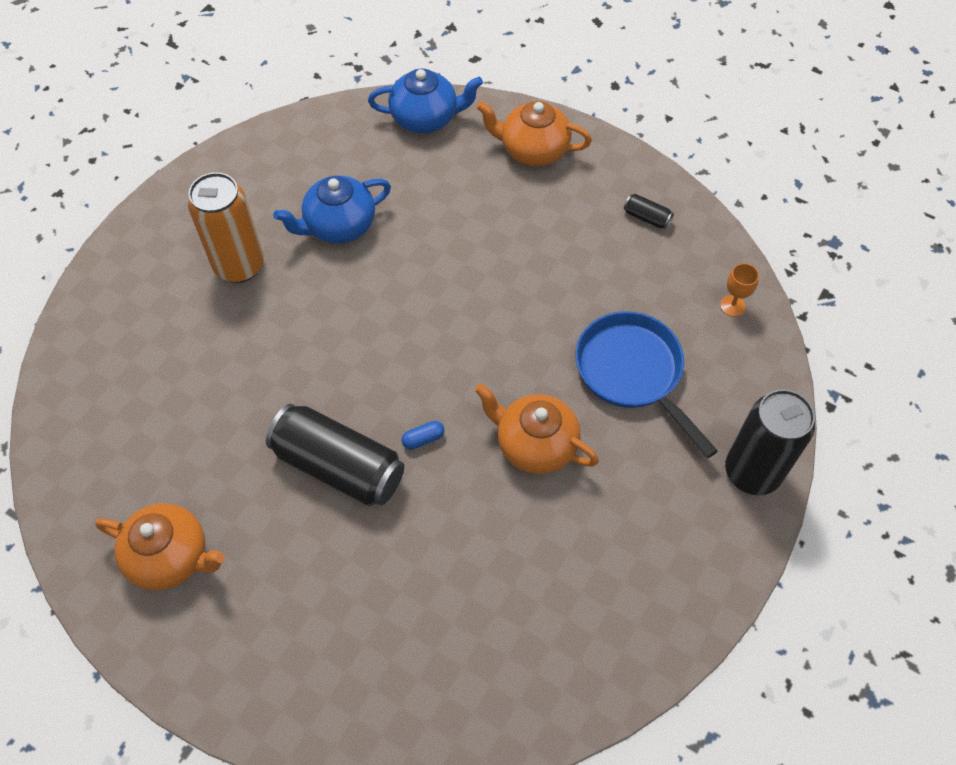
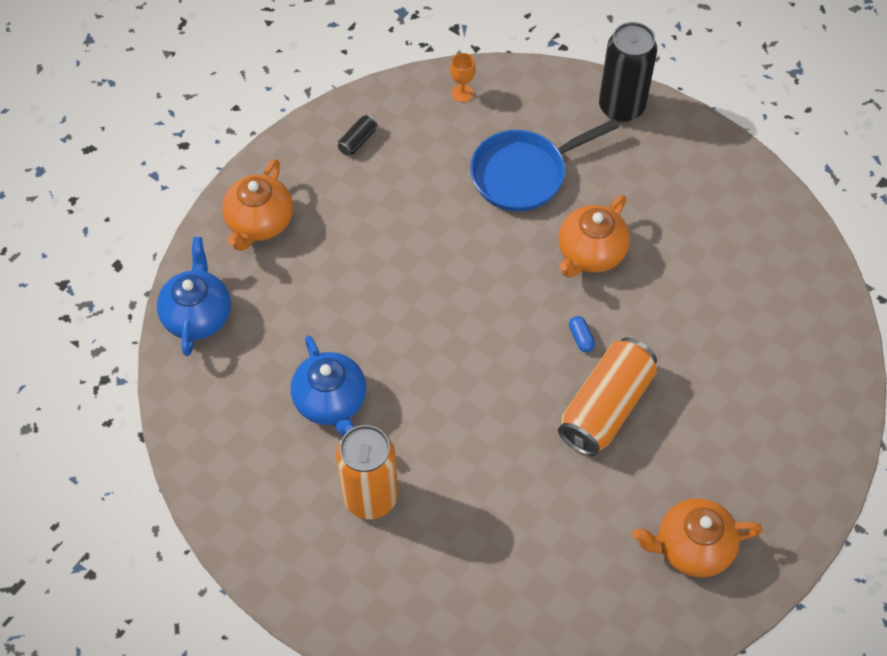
camera: 85 degrees left, 0 degrees up
(171, 557) = (692, 547): orange teapot -> orange teapot turned 120 degrees counterclockwise
(339, 466) = (606, 407): black can -> orange can

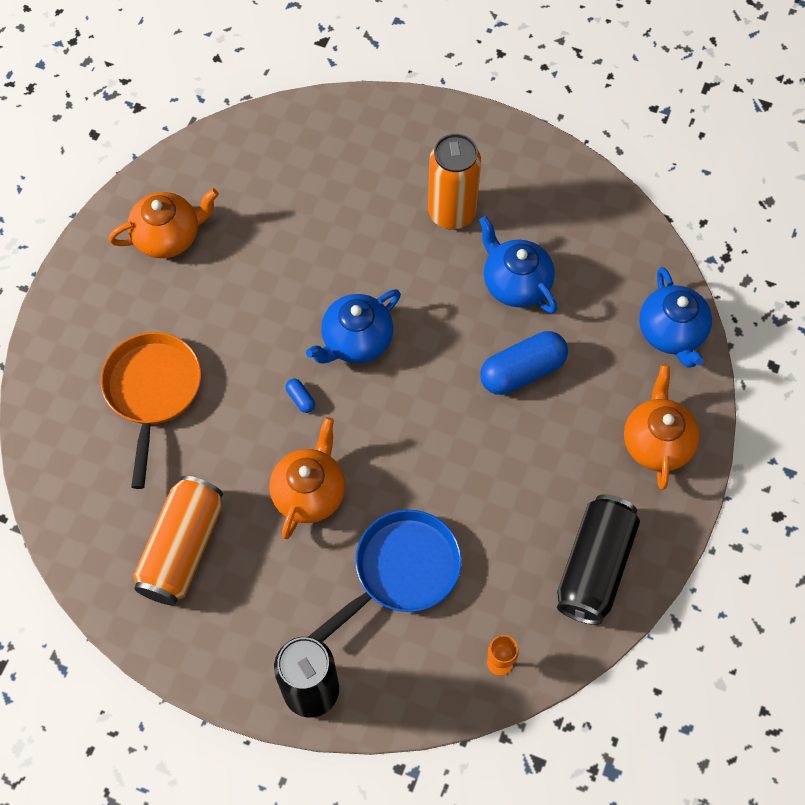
camera: 165 degrees right, 5 degrees up
(357, 141) = (594, 566): black can -> black can, size x2.41
(357, 313) = (522, 371): none -> blue capsule
(512, 381) = (356, 341): none -> blue teapot
(606, 407) = (264, 338): orange can -> orange can (182, 548)
(728, 379) = (152, 392): none -> orange pan

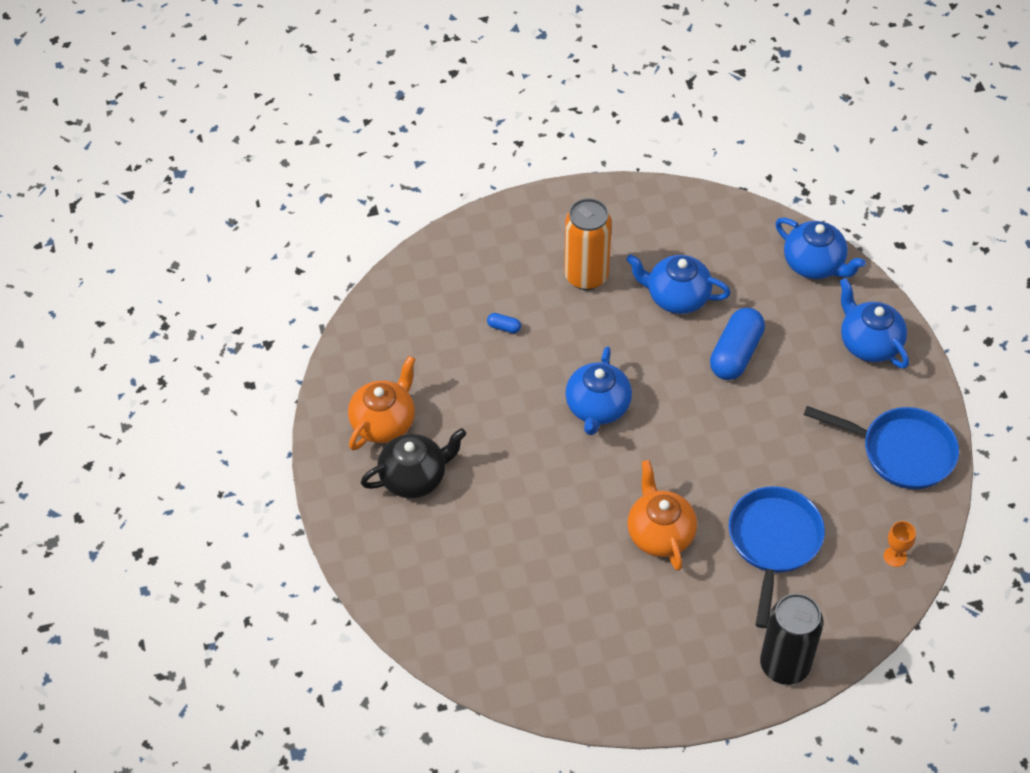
camera: 35 degrees left, 10 degrees down
(151, 301) = (414, 477): none -> black teapot
(152, 392) = (476, 540): orange pan -> none
(182, 548) = (602, 634): orange can -> none
(300, 399) = (593, 473): blue capsule -> blue capsule (504, 327)
(594, 566) = (901, 451): black can -> blue pan
(656, 442) = (869, 343): orange teapot -> blue teapot

